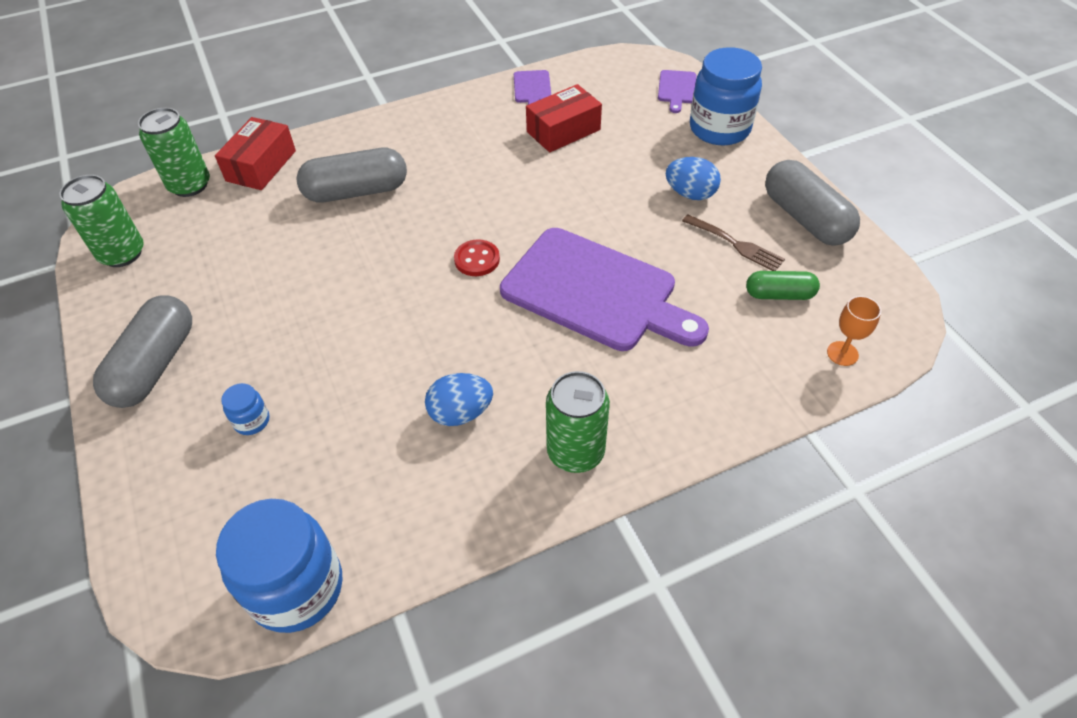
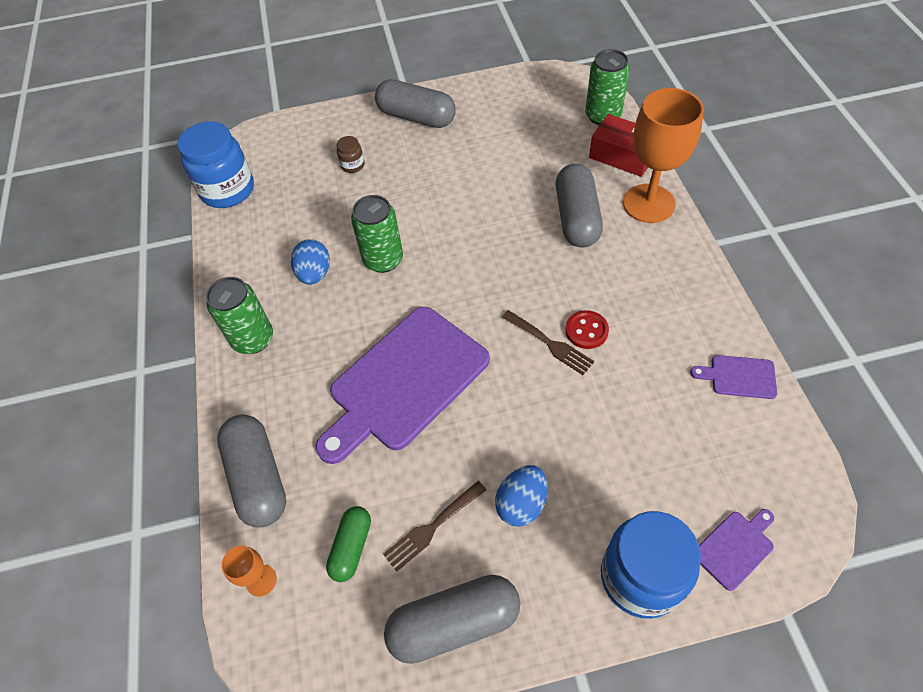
camera: 105 degrees right, 5 degrees up
(122, 254) = (529, 90): green can -> green can (383, 260)
(252, 421) = (352, 165): blue jar -> brown jar
(335, 144) = (648, 203): none -> orange goblet
(477, 259) = (469, 297): red button -> red button (586, 331)
(523, 194) = (550, 344): none -> brown fork
(563, 131) = (653, 396): red box -> none
(677, 89) = (735, 547): purple cutting board -> purple cutting board turned 120 degrees clockwise
(747, 388) = (258, 478): none -> grey capsule

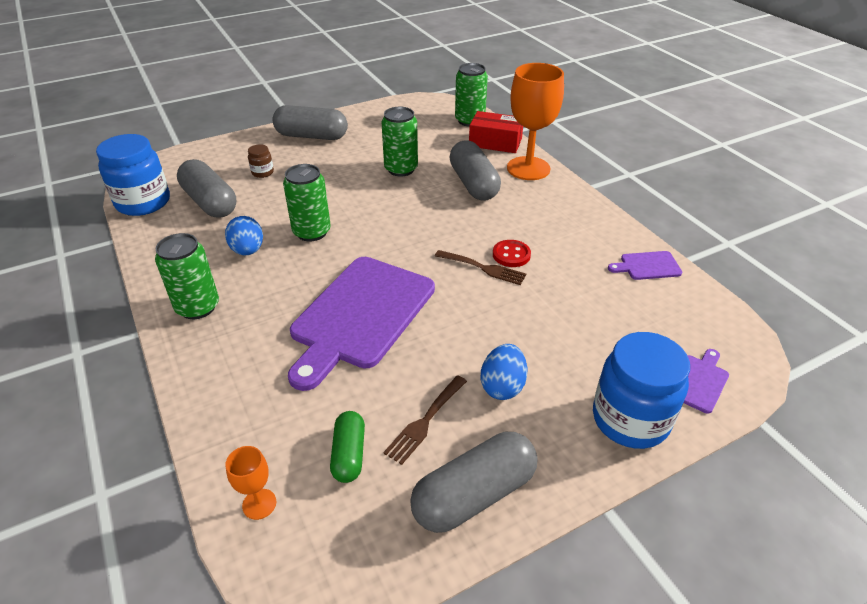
camera: 20 degrees left, 15 degrees down
(258, 478) = (233, 416): grey capsule -> grey capsule (210, 202)
(501, 182) = (401, 169): none -> green can

